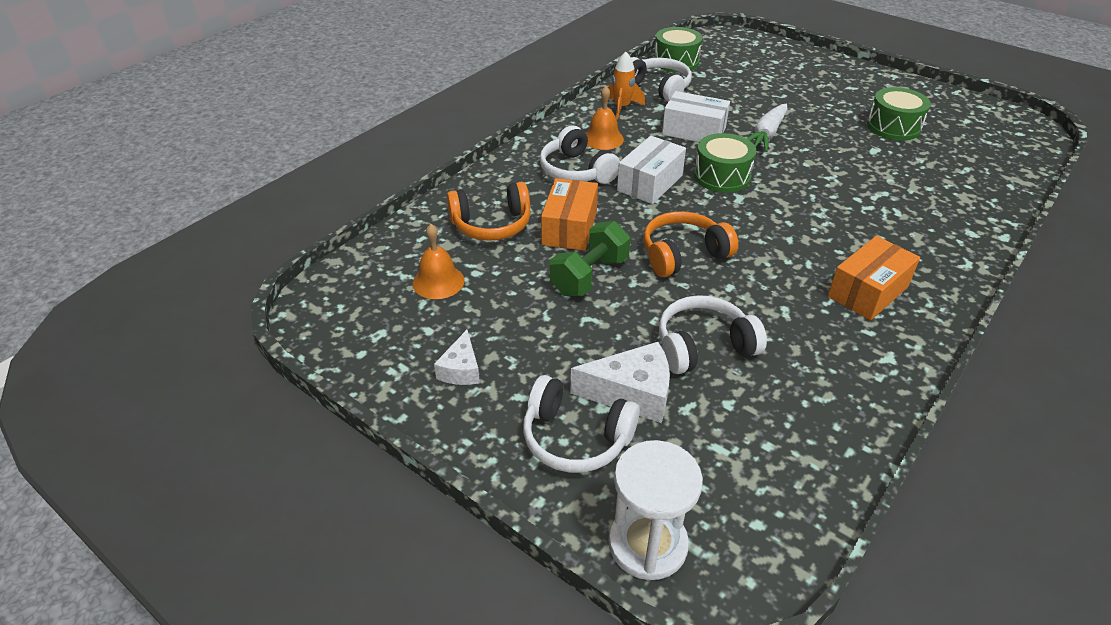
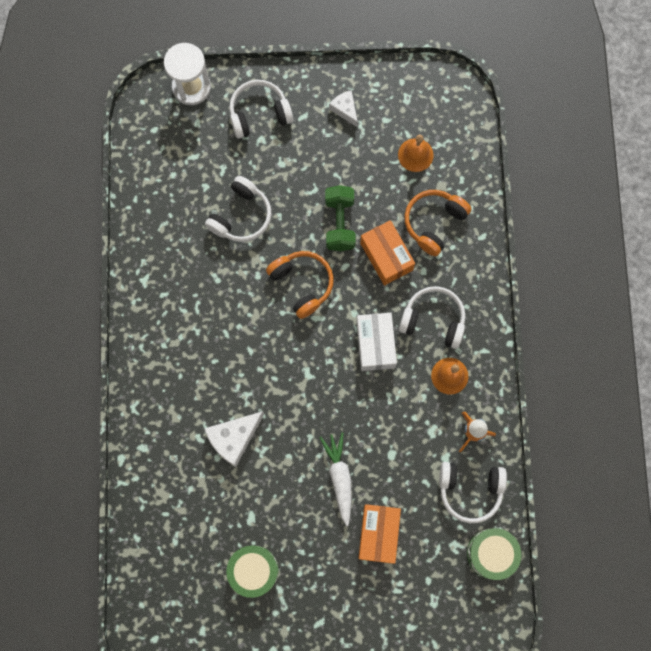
camera: 140 degrees right, 35 degrees up
(632, 393) = (254, 158): white cheese -> white cheese (234, 438)
(683, 254) = (302, 284): orange headphones -> orange headphones turned 60 degrees counterclockwise
(693, 131) = (394, 439): white box -> none
(722, 176) = (335, 391): green drum -> none
(867, 291) = (179, 331): orange box -> orange box (378, 534)

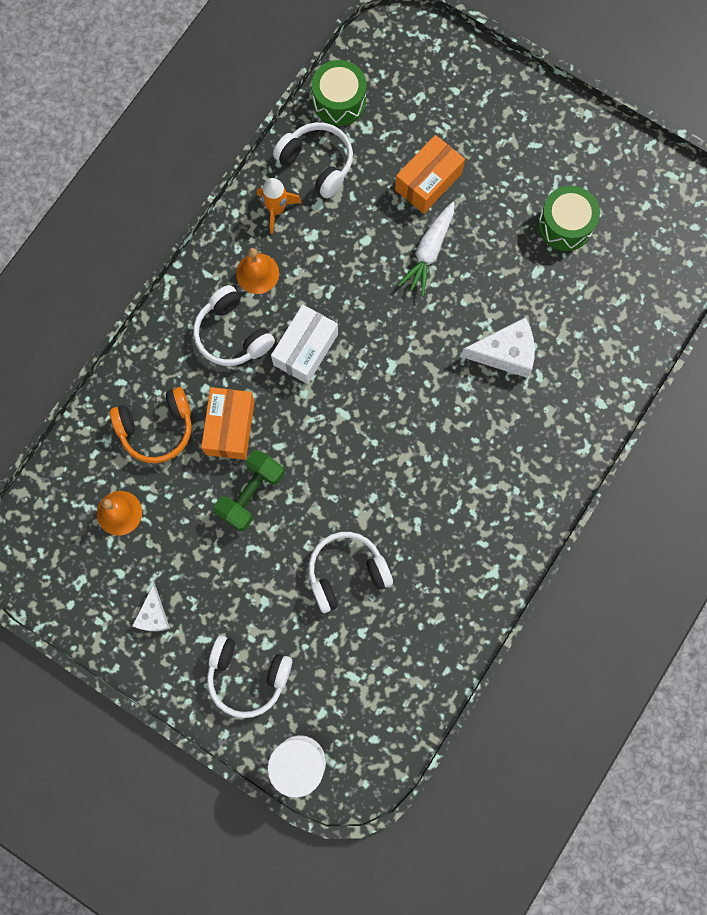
camera: 145 degrees left, 0 degrees up
(302, 284) = (334, 457): orange headphones -> none

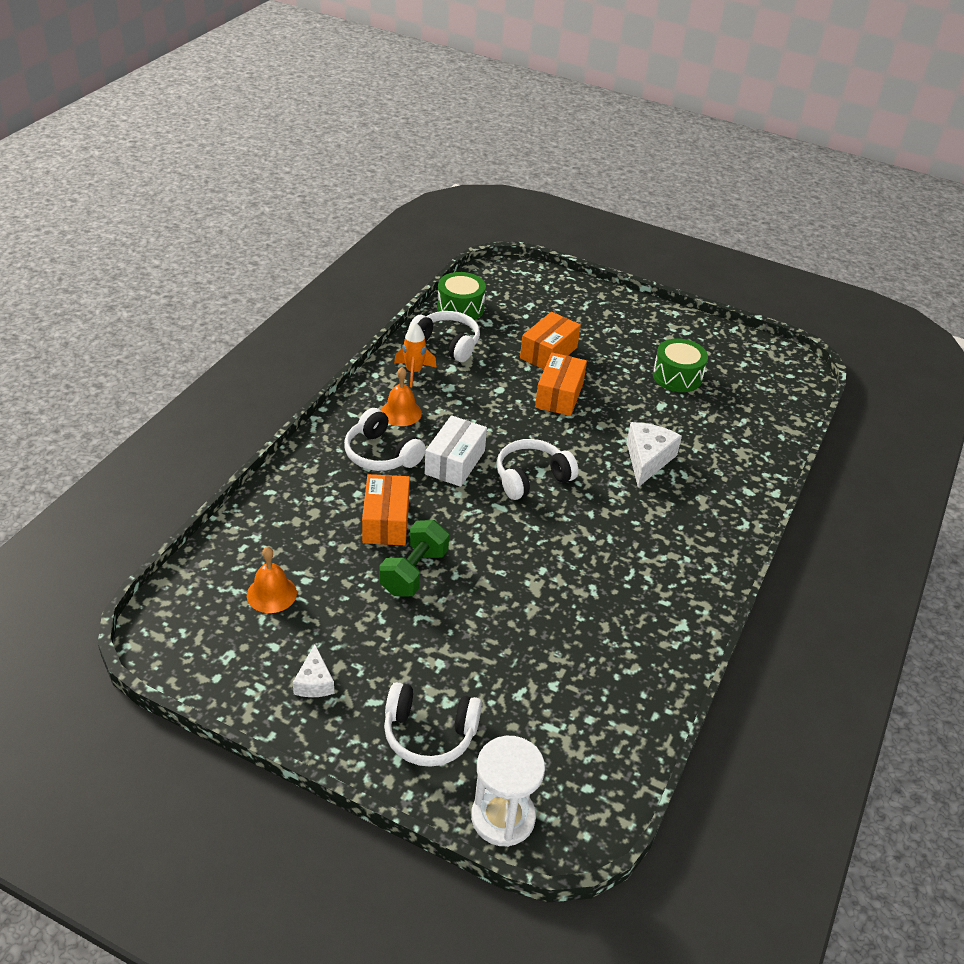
camera: 10 degrees left, 35 degrees down
(157, 428) = (309, 525): orange headphones -> none
(346, 572) = (526, 633): white headphones -> white headphones (531, 478)
(429, 252) = (559, 395): white carrot -> orange box
(505, 353) = (647, 459): white cheese -> white cheese turned 60 degrees counterclockwise

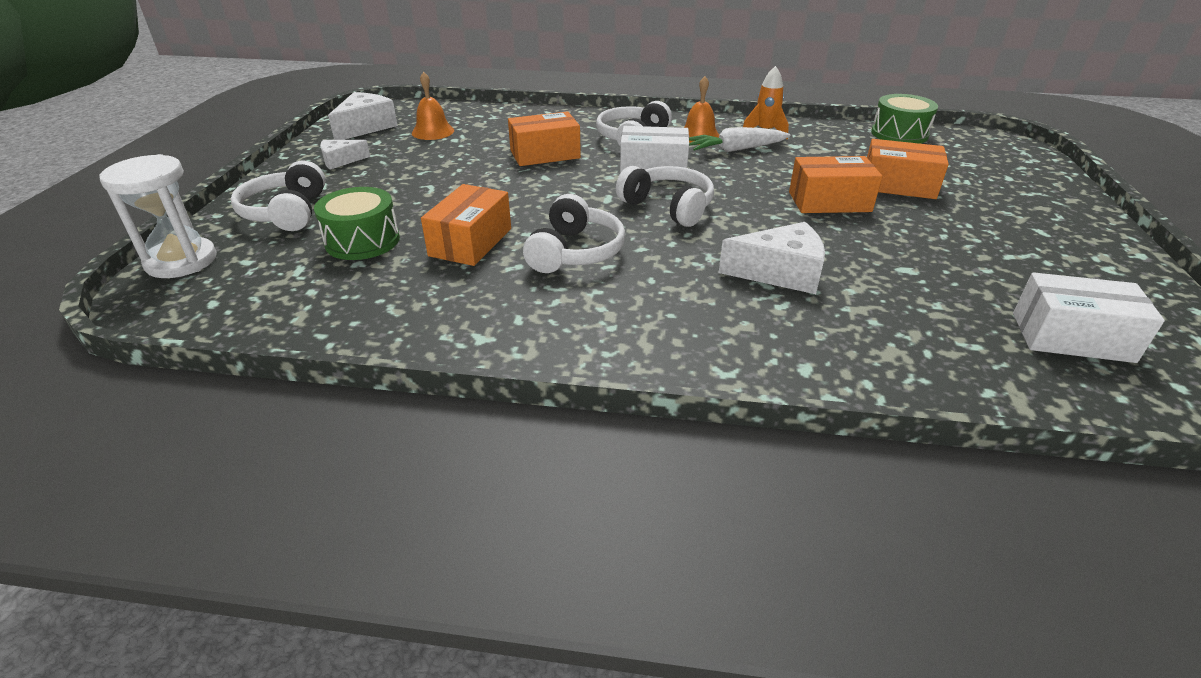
camera: 75 degrees right, 5 degrees down
(218, 651) = (365, 127): none -> white cheese
(414, 572) = (486, 175): green dumbbell -> none
(442, 403) = (735, 150): none -> white carrot
(447, 344) = (830, 137): white headphones -> white headphones (575, 252)
(544, 607) = (470, 242): none -> orange box
(677, 376) = (991, 274): green drum -> green drum (362, 241)
(744, 384) = (1071, 337): none -> white box

